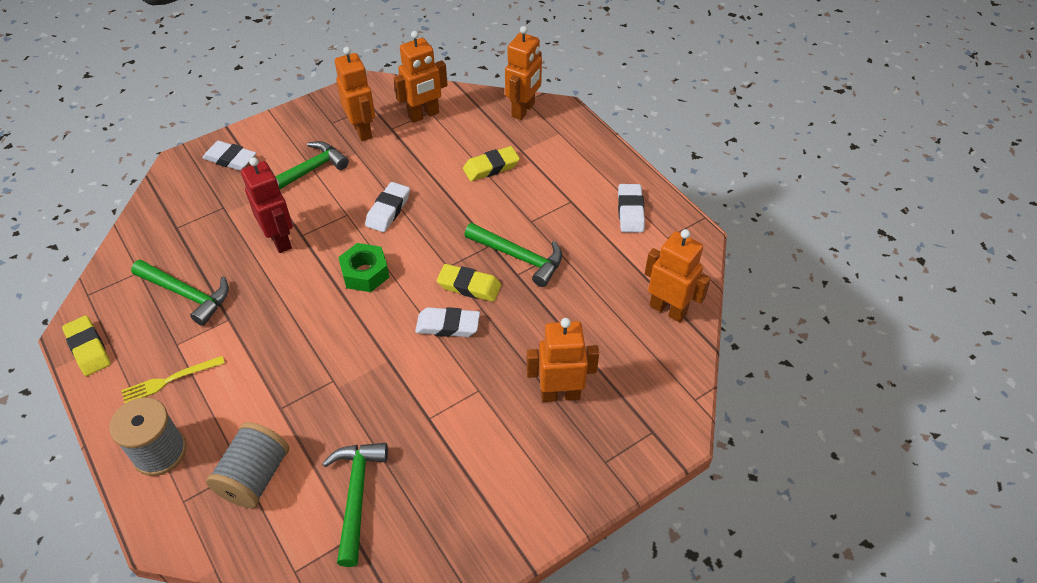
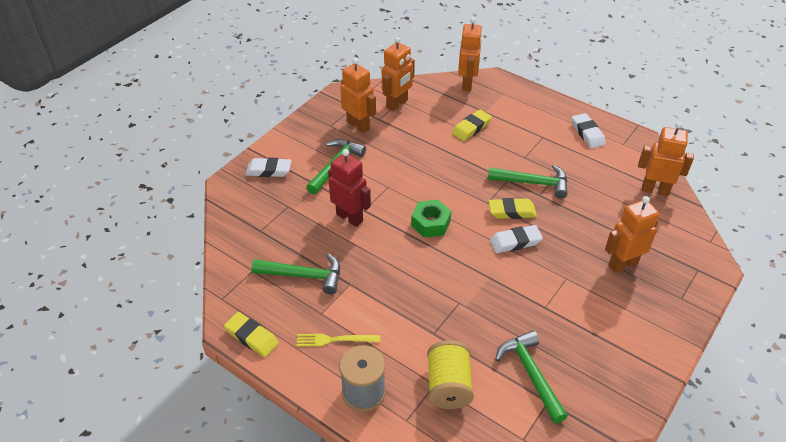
camera: 20 degrees left, 5 degrees down
(170, 380) = (334, 340): yellow fork -> yellow fork turned 45 degrees clockwise
(255, 477) = (448, 385): grey spool -> yellow spool
(388, 210) = (417, 176): white eraser -> none

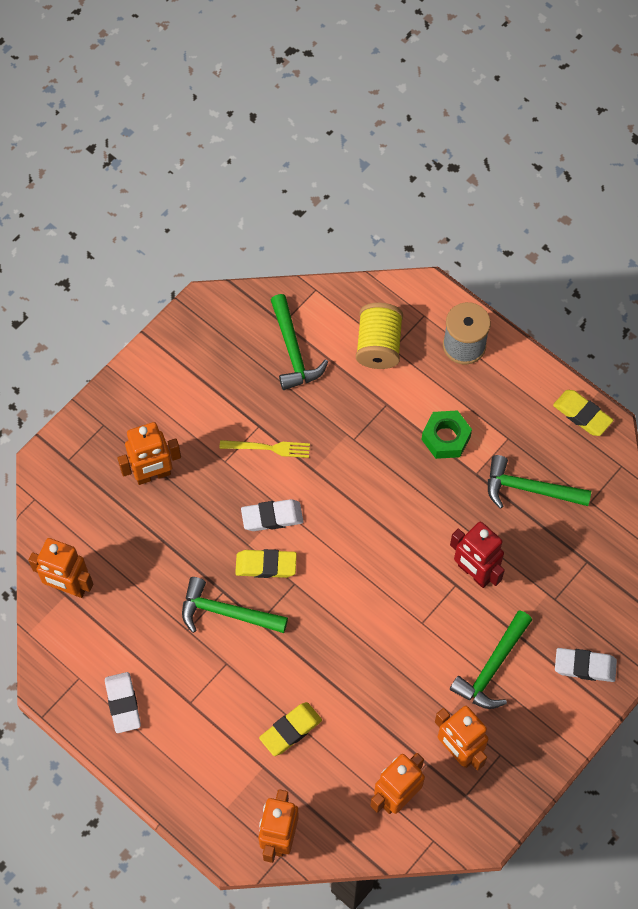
camera: 175 degrees left, 20 degrees up
(334, 340) = (493, 404): yellow fork -> yellow fork (268, 448)
(430, 223) = (372, 555): green nut -> green nut (446, 438)

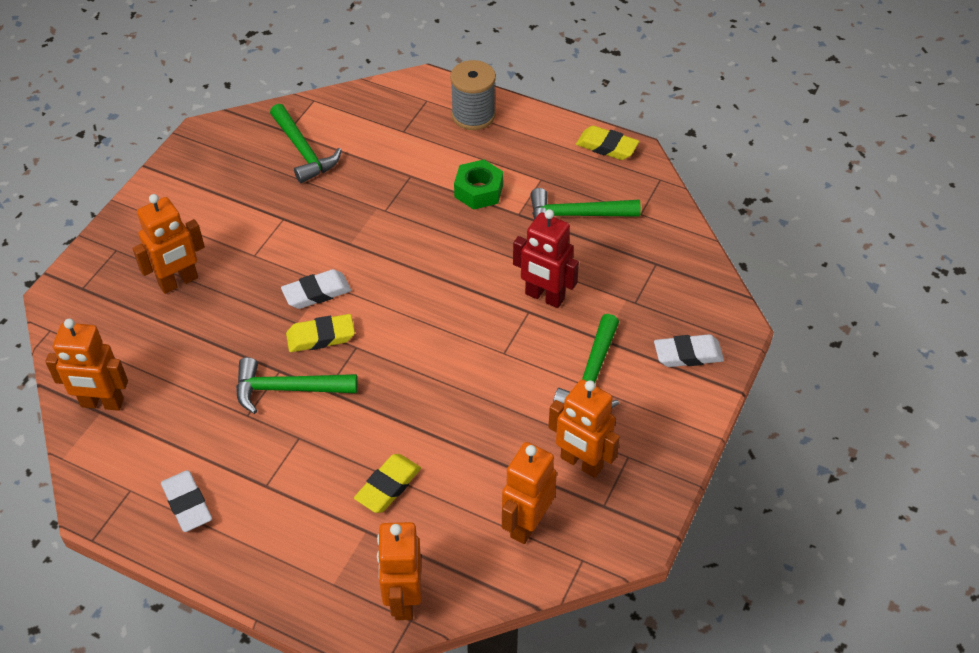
camera: 15 degrees left, 15 degrees down
(268, 448) = (298, 235): yellow fork -> none
(378, 345) = (388, 131): yellow spool -> none

